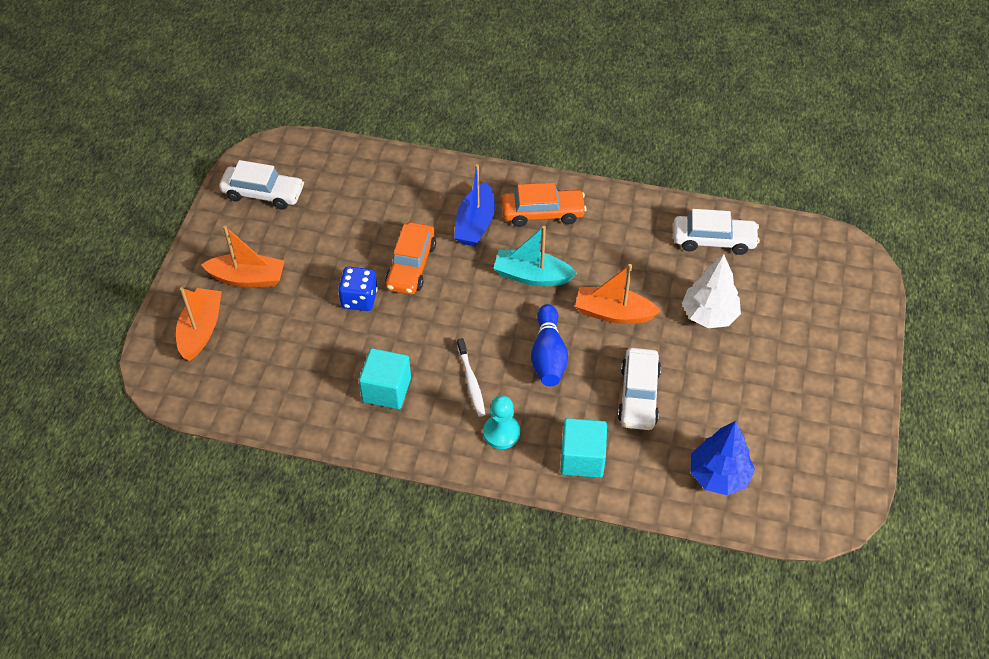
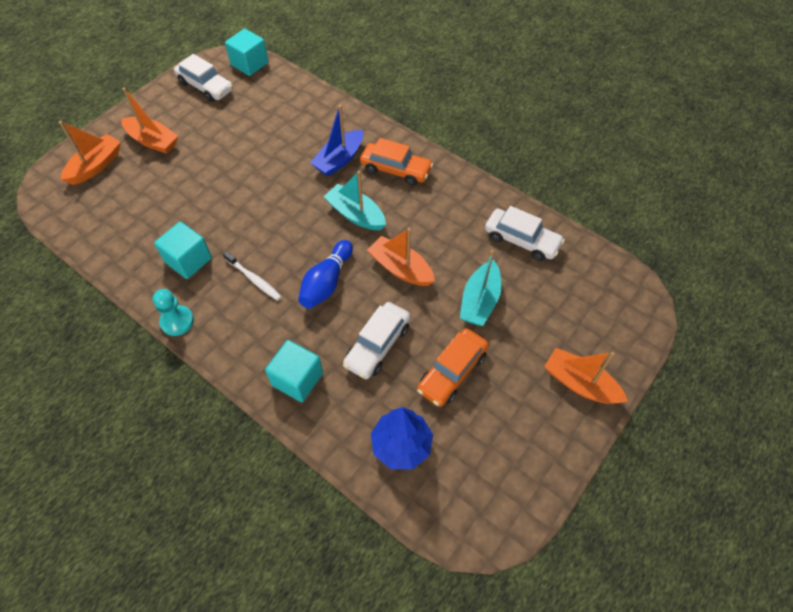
camera: 25 degrees right, 5 degrees up
(296, 149) = (250, 64): none -> turquoise cube
(359, 299) = (217, 184): blue dice -> none
(411, 266) = (271, 174): orange car -> orange car (452, 372)
(471, 382) = (254, 279): white toothbrush -> white toothbrush turned 60 degrees counterclockwise
(501, 433) = (249, 330): turquoise pawn -> turquoise pawn (177, 321)
(709, 315) = (479, 301): white tree -> turquoise boat
(843, 355) = (580, 383): none -> orange boat

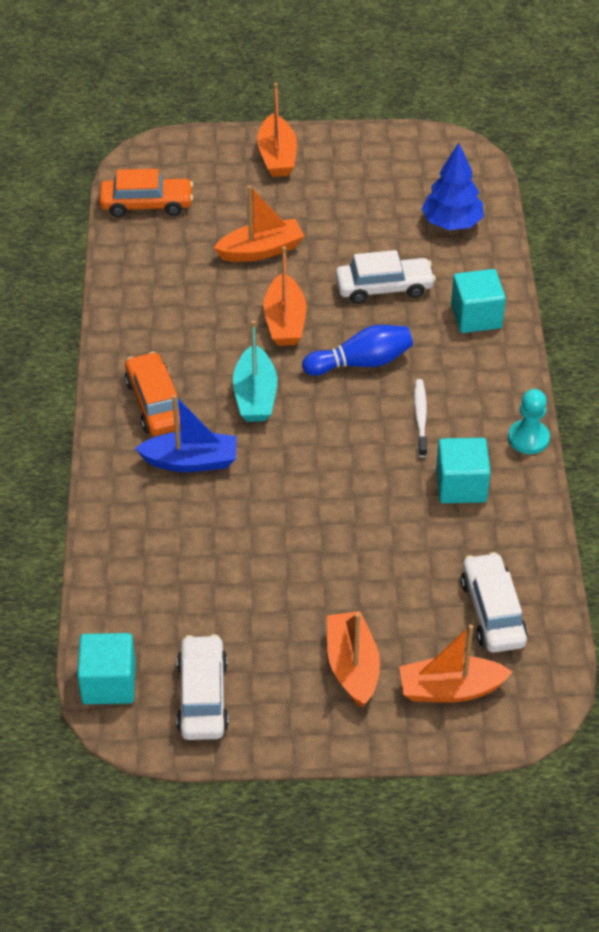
camera: 130 degrees left, 10 degrees down
(452, 372) = (354, 230): orange car -> orange car (146, 204)
(479, 301) = (261, 250): turquoise boat -> orange boat
(521, 240) = (155, 259): white car -> white car (492, 612)

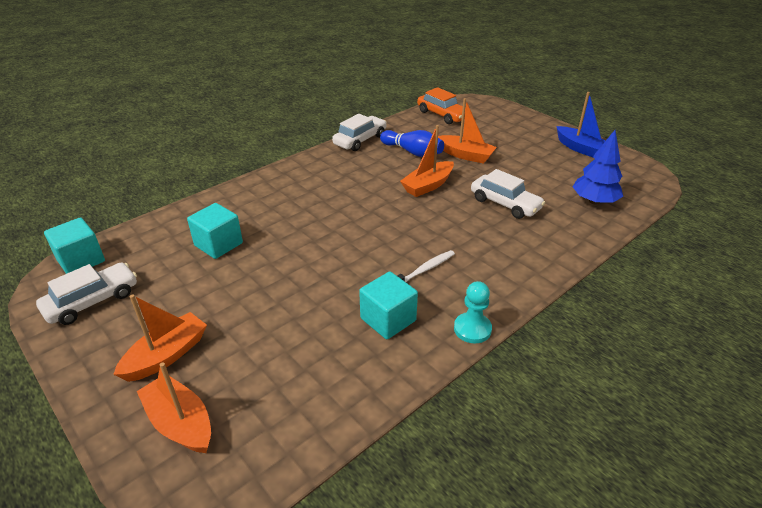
camera: 50 degrees right, 10 degrees down
(155, 404) = (313, 177): orange car -> none
(191, 461) = (284, 206): blue boat -> blue boat (581, 148)
(255, 395) = (360, 203): turquoise boat -> none
(277, 156) = (535, 129): orange boat -> none
(361, 363) = (436, 225): blue bowling pin -> blue bowling pin (412, 152)
(476, 316) = (540, 248): turquoise cube -> turquoise cube (218, 244)
(492, 612) = (282, 404): white car -> white car (360, 140)

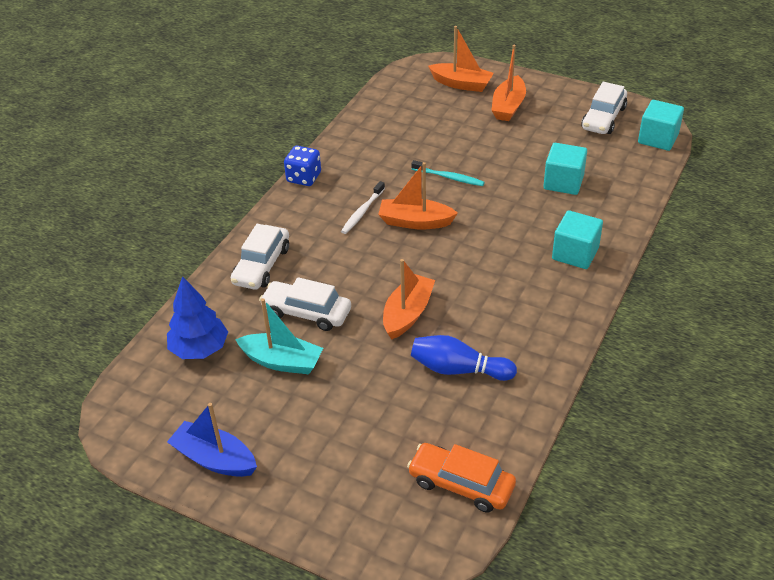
camera: 160 degrees right, 5 degrees up
(316, 281) = (449, 177): none -> turquoise toothbrush
(360, 140) = (547, 372): white car -> white car (262, 265)
(388, 319) = (372, 166): turquoise cube -> turquoise cube (575, 253)
(465, 155) = (383, 387): orange boat -> orange boat (415, 222)
(472, 329) = (304, 177): turquoise pawn -> blue dice
(531, 181) = (282, 361): none -> turquoise boat

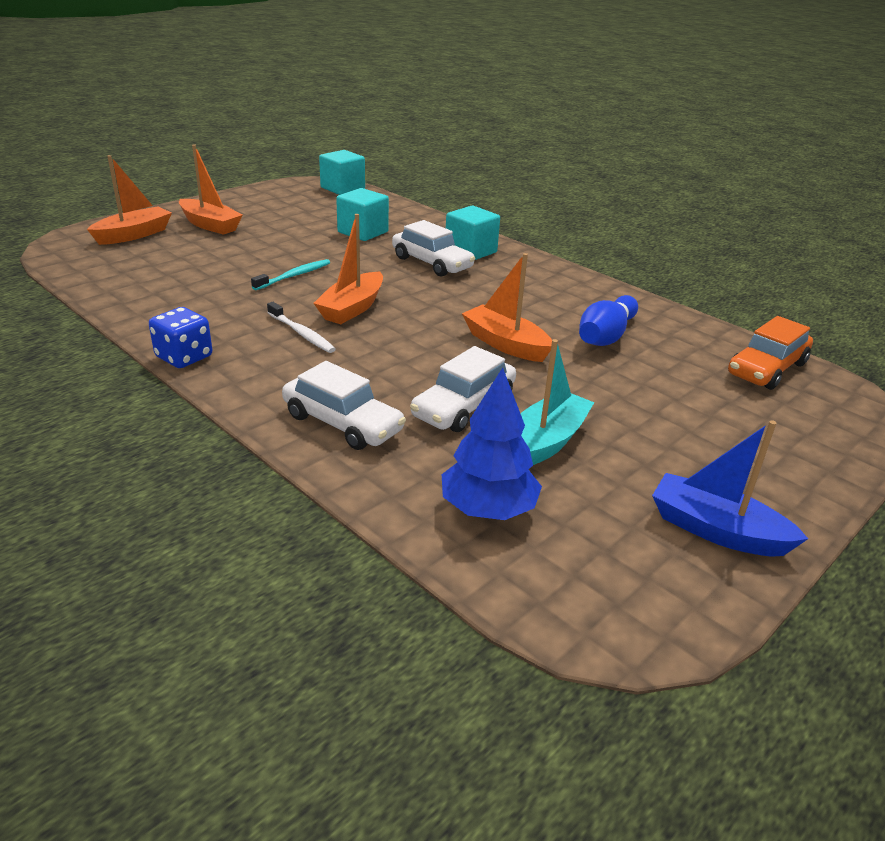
camera: 75 degrees left, 10 degrees down
(215, 459) = (716, 530): blue boat -> blue boat turned 75 degrees clockwise
(603, 118) = (286, 197): white car -> white car (432, 263)

